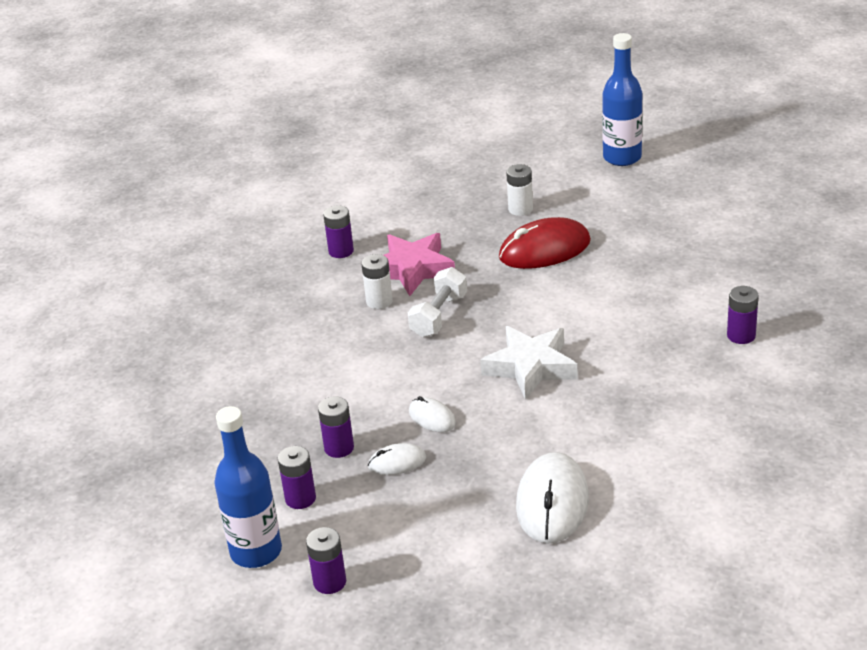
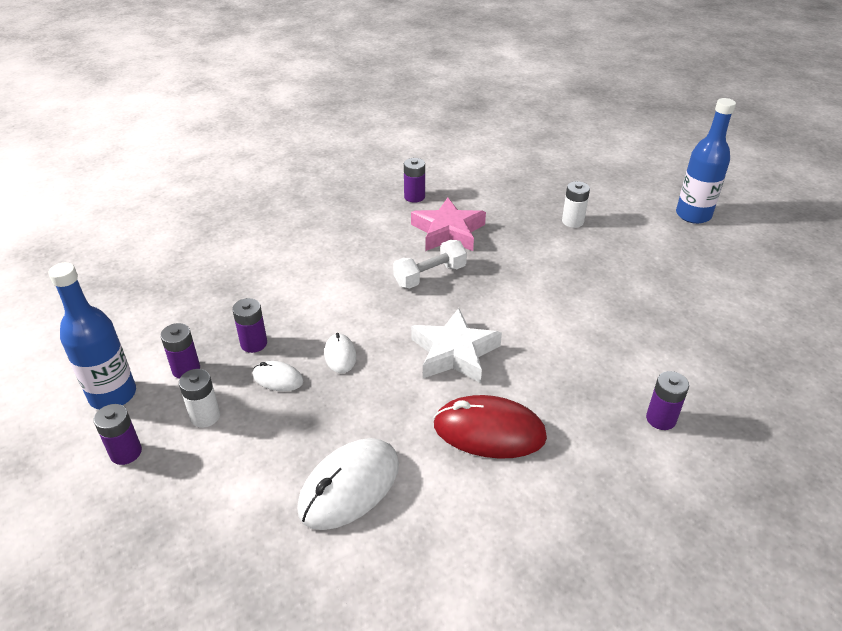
camera: 30 degrees right, 5 degrees up
(379, 301) = (401, 245): white battery -> white battery (205, 416)
(544, 249) = (560, 261): red mouse -> red mouse (489, 431)

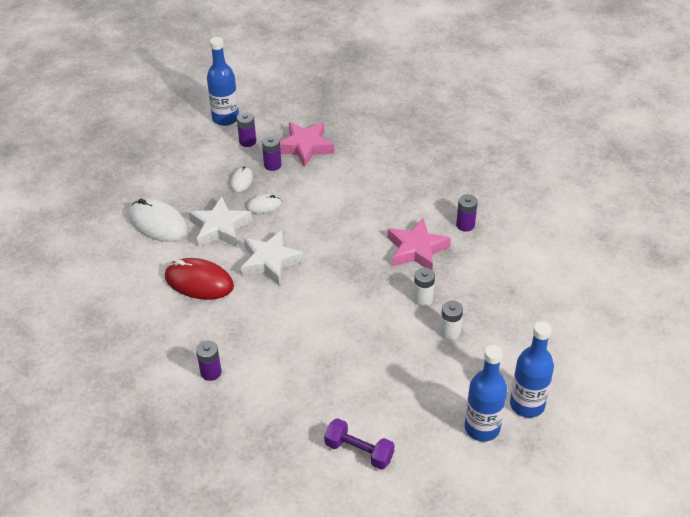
camera: 85 degrees right, 5 degrees up
(126, 452) = (183, 134): purple battery -> none
(205, 416) = (209, 157): white battery -> white battery (423, 299)
(228, 308) = (305, 147): none -> pink star
(377, 405) = (220, 228): none -> white star
(430, 276) = (355, 243): white dumbbell -> none
(489, 431) = (199, 282): red mouse -> red mouse turned 75 degrees counterclockwise
(658, 188) = (527, 404): none -> blue bottle
(748, 294) = (359, 451): none -> purple dumbbell

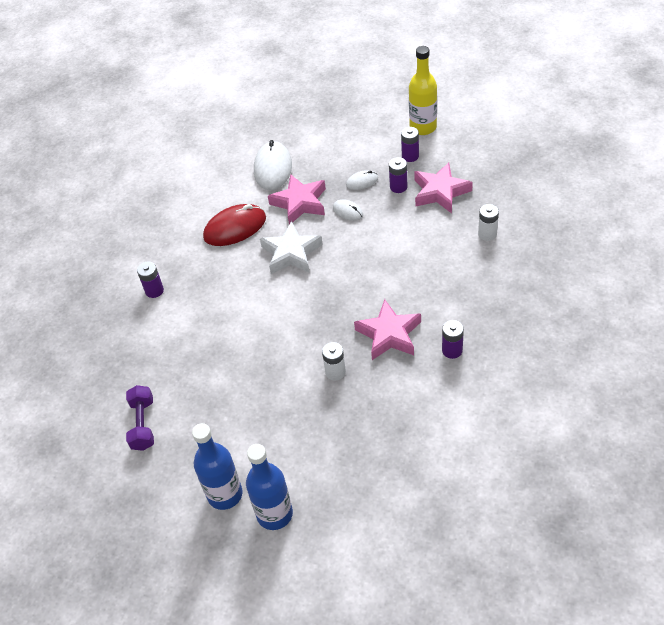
camera: 60 degrees right, 5 degrees up
(199, 282) = (235, 228): red mouse -> red mouse turned 75 degrees clockwise
(220, 228) = (300, 203): white star -> pink star
(225, 118) = (423, 127): blue bottle -> yellow bottle
(450, 332) = (313, 412): white battery -> white battery (487, 234)

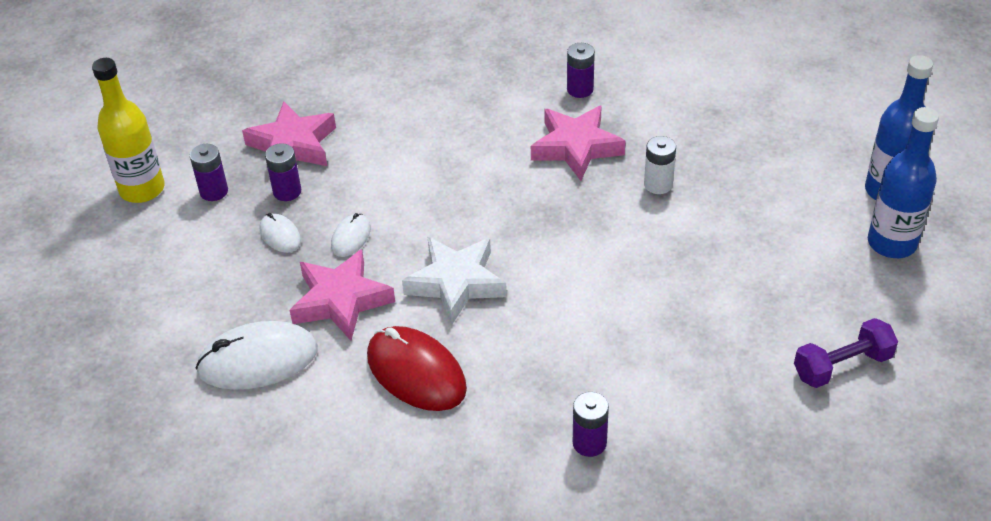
camera: 110 degrees left, 5 degrees down
(487, 234) = (370, 89): white battery -> none

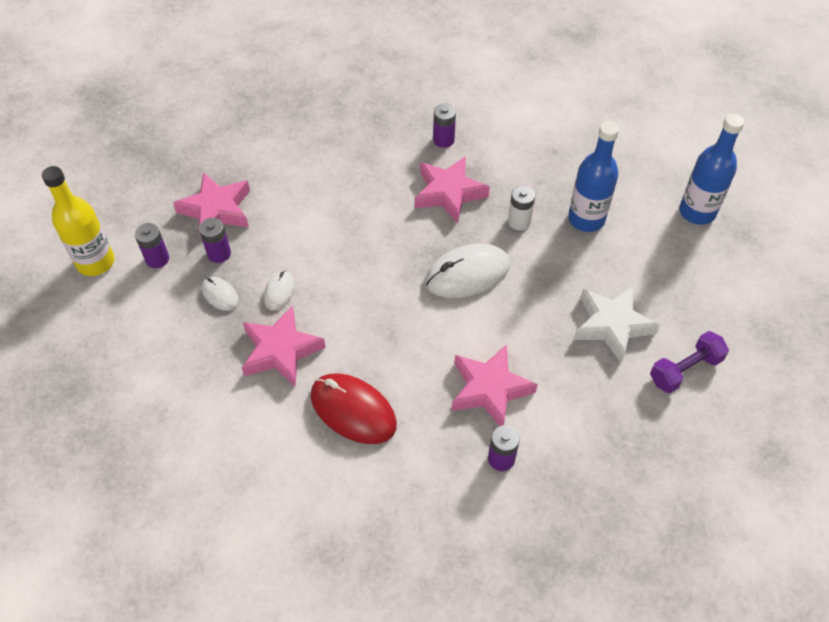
camera: 10 degrees left, 10 degrees up
(258, 360) = (221, 412): white mouse -> white mouse (467, 274)
(456, 283) = (372, 326): white star -> white star (612, 325)
(588, 365) = (489, 389): none -> pink star
(891, 243) = (706, 258): blue bottle -> blue bottle (586, 219)

